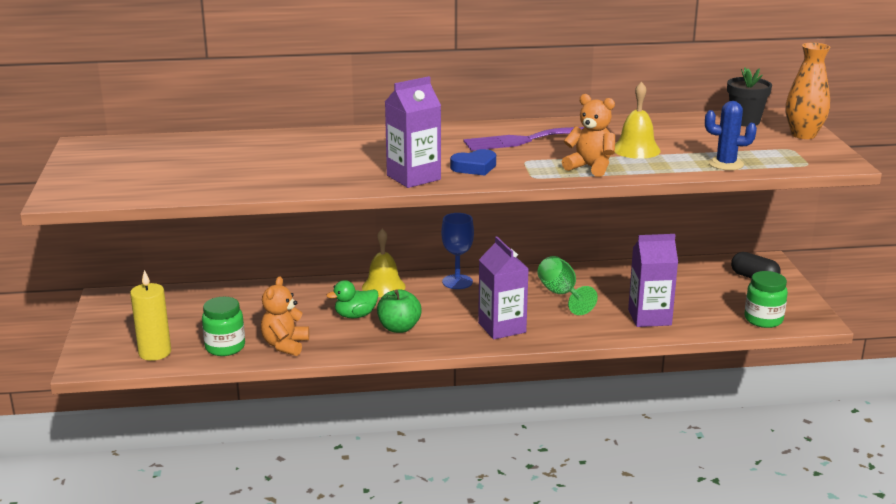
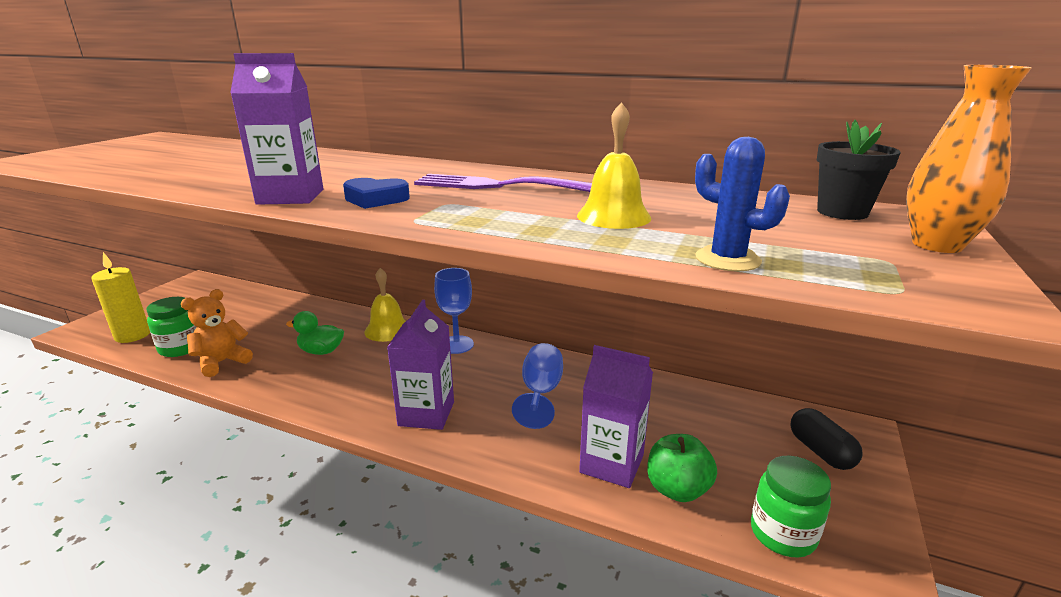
camera: 30 degrees right, 0 degrees up
(399, 328) = (334, 378): green apple -> green apple (677, 489)
(561, 294) = (540, 393): green goblet -> blue goblet
(590, 167) = (507, 224): orange teddy bear -> none

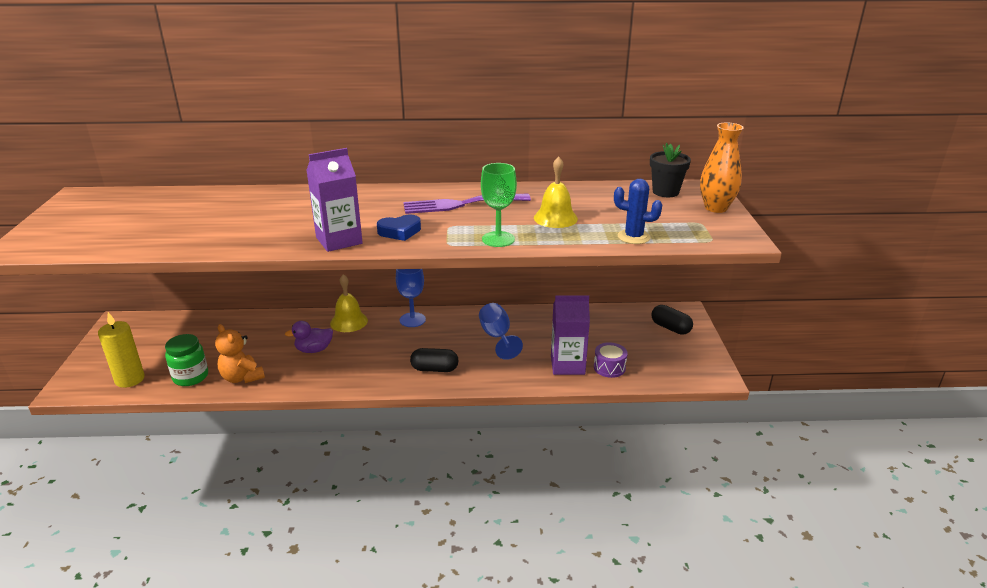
camera: 25 degrees left, 5 degrees up
(222, 362) = (242, 377): orange teddy bear -> orange teddy bear turned 60 degrees counterclockwise
(321, 351) = (314, 350): green duck -> purple duck
(426, 413) = (434, 369): purple carton -> black capsule
(491, 226) = (498, 239): none -> green goblet
(677, 489) = (609, 367): green apple -> purple drum
(782, 534) = (669, 373): green jar -> none

